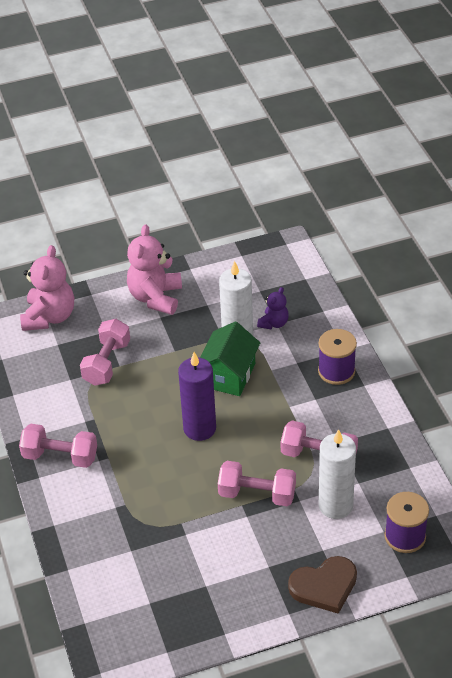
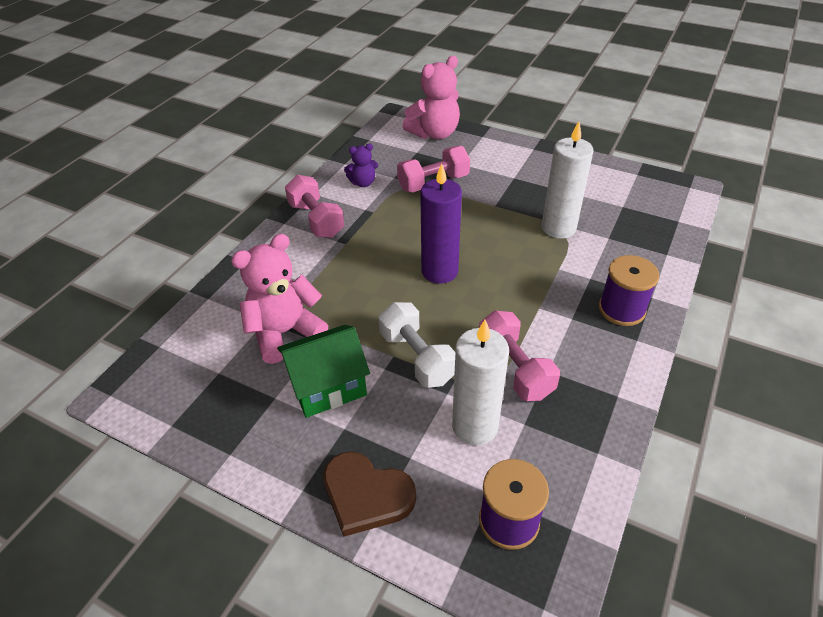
camera: 45 degrees right, 0 degrees up
(155, 297) = (527, 163): pink teddy bear -> pink teddy bear (285, 332)
(228, 375) = (516, 249): green house -> green house (327, 386)
(257, 494) = (417, 357): pink dumbbell -> white dumbbell
(274, 323) = (606, 236): purple teddy bear -> purple teddy bear (363, 183)

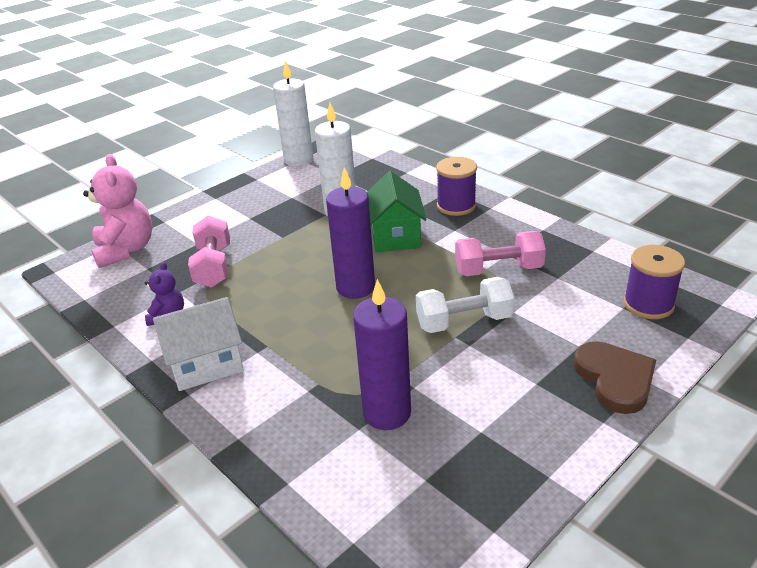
camera: 70 degrees left, 10 degrees down
(285, 332) = (387, 413): pink teddy bear -> purple candle
(316, 220) = (206, 364): pink dumbbell -> white house
(327, 386) = (478, 388): green house -> green house (395, 236)
(366, 495) = (615, 379): brown heart -> brown heart turned 60 degrees counterclockwise
(475, 426) = (554, 303): white candle -> white candle (299, 160)

